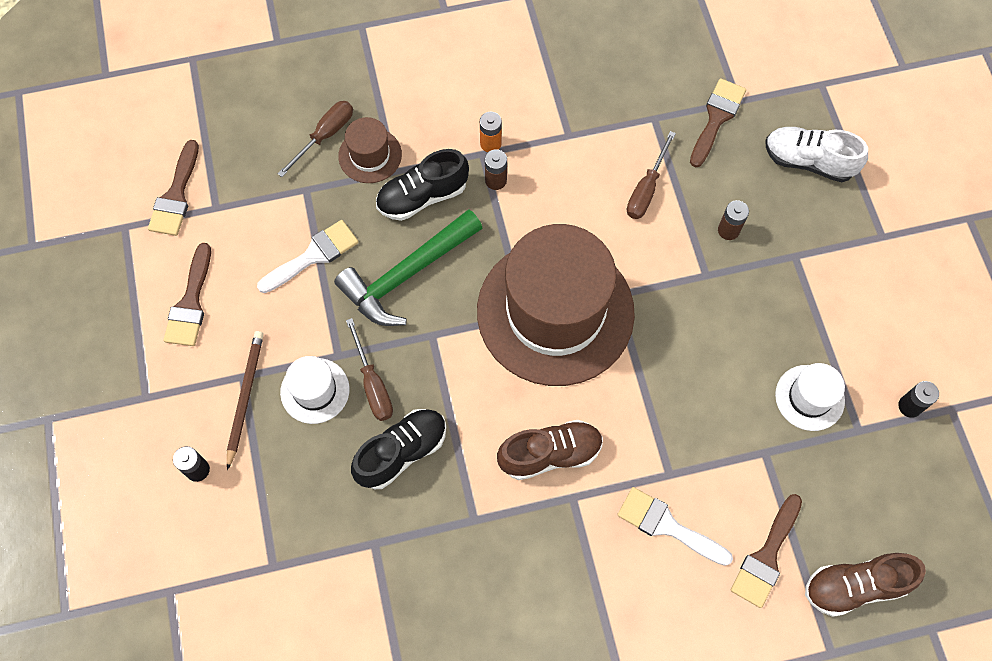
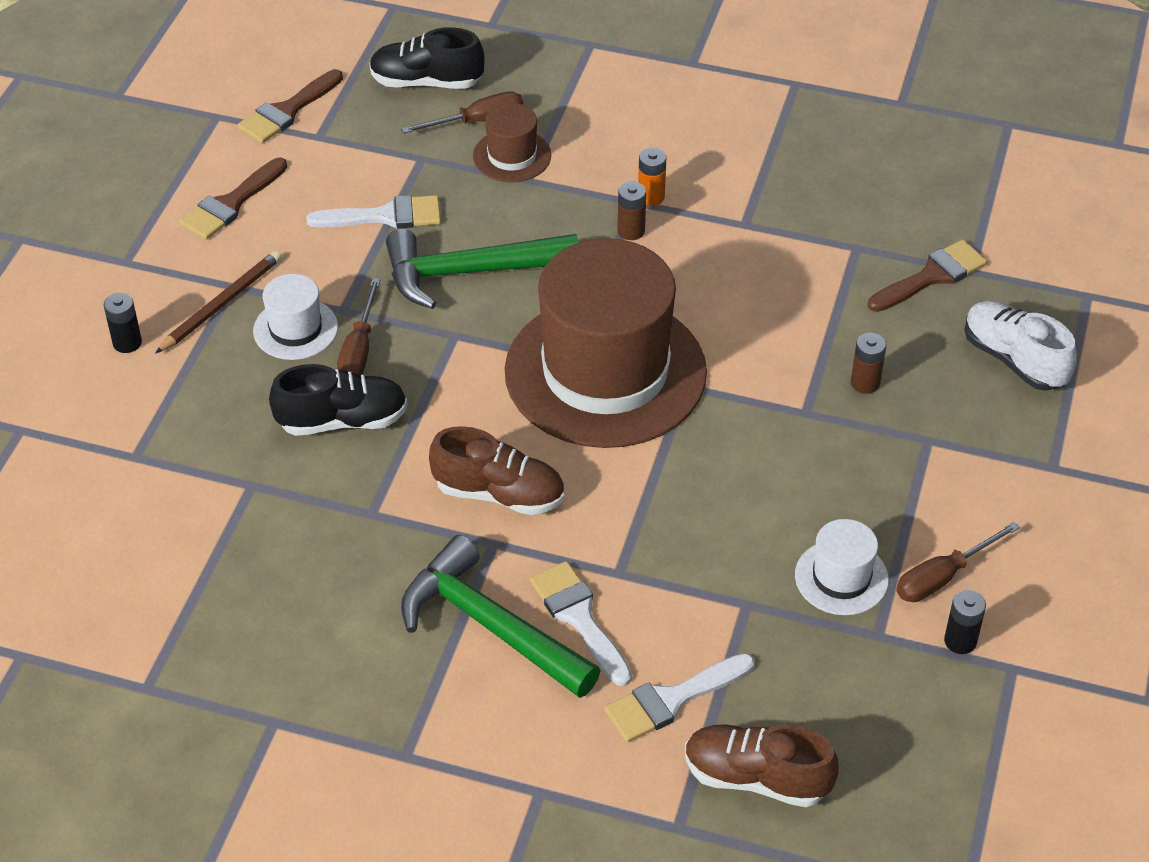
camera: 30 degrees right, 20 degrees down
(422, 196) = (540, 213): black shoe -> black shoe (426, 82)
(614, 566) = (491, 625): none -> green hammer
(646, 189) = (796, 307): brown screwdriver -> brown screwdriver (942, 577)
(766, 557) = (672, 700): brown brush -> white brush

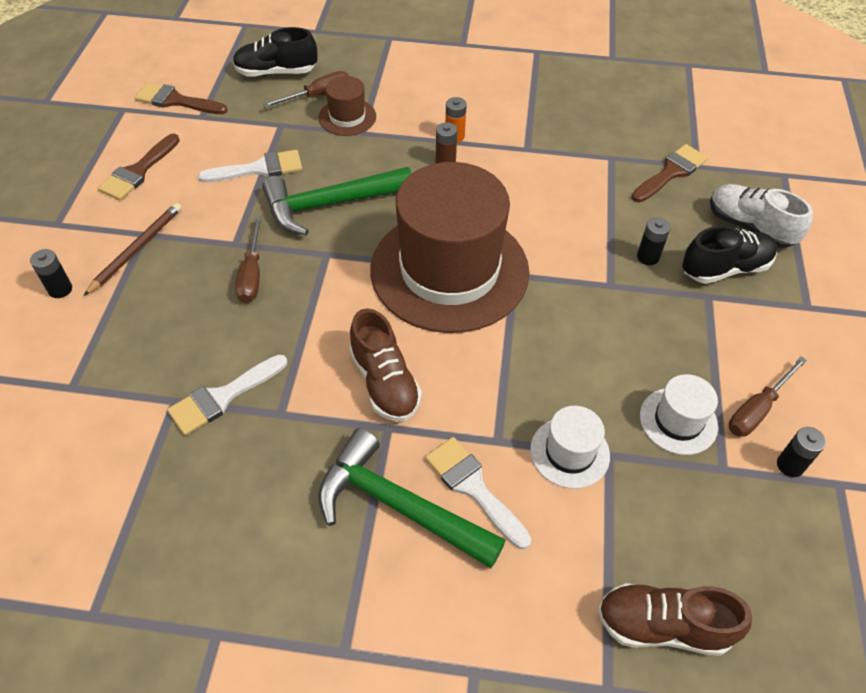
camera: 10 degrees left, 5 degrees up
(287, 111) = (176, 101): brown brush -> brown brush turned 75 degrees clockwise
(295, 329) = (198, 263): white hat -> white hat (569, 452)
(342, 420) = (245, 334): black shoe -> black shoe (725, 268)
(499, 494) = (384, 382): brown shoe -> brown shoe turned 60 degrees clockwise
(672, 700) = (570, 557): white brush -> white brush (222, 397)
(865, 383) = (648, 257): brown battery -> black battery

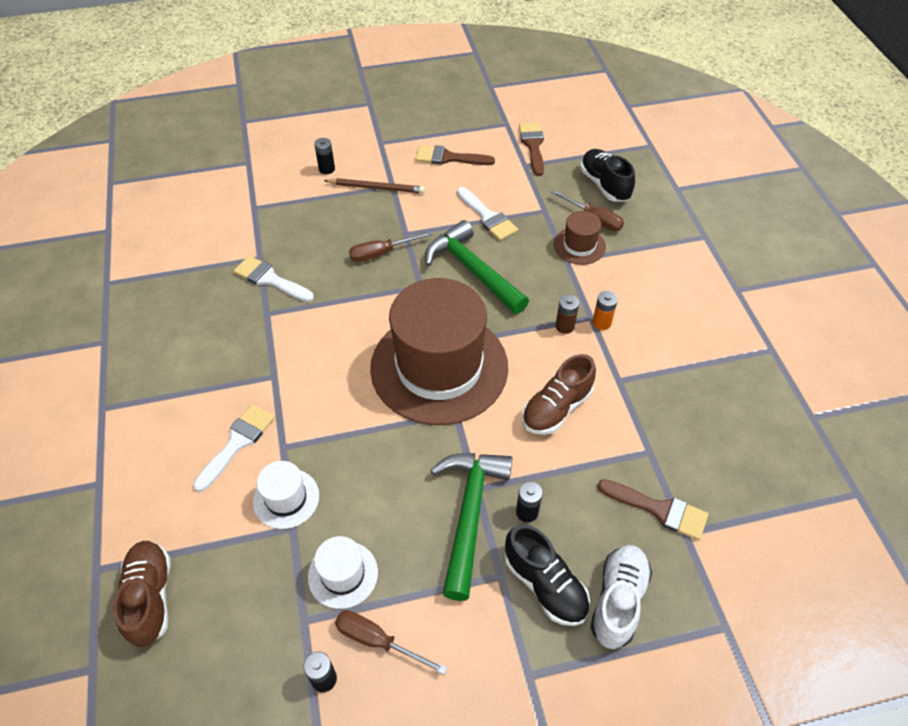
camera: 70 degrees right, 0 degrees up
(384, 382) = (312, 361): brown shoe -> brown shoe (556, 408)
(399, 506) = (211, 403): green hammer -> green hammer (469, 514)

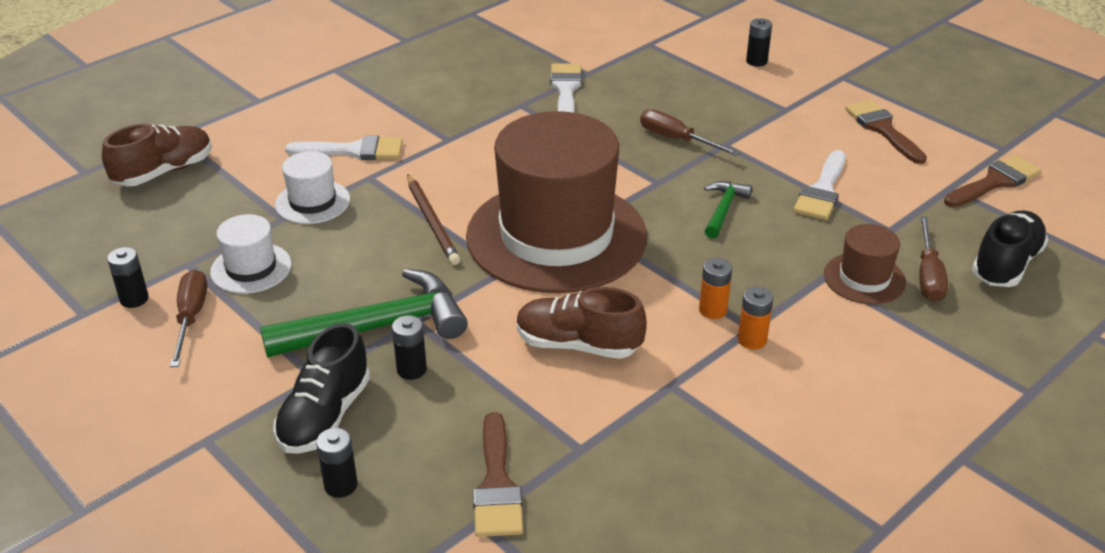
camera: 60 degrees right, 15 degrees down
(376, 188) = (769, 101): brown pencil -> brown pencil (432, 222)
(473, 270) = (723, 209): green hammer -> green hammer, size x0.51
(564, 326) = (713, 310): brown battery -> orange battery
(618, 601) = (341, 485): white shoe -> black battery

